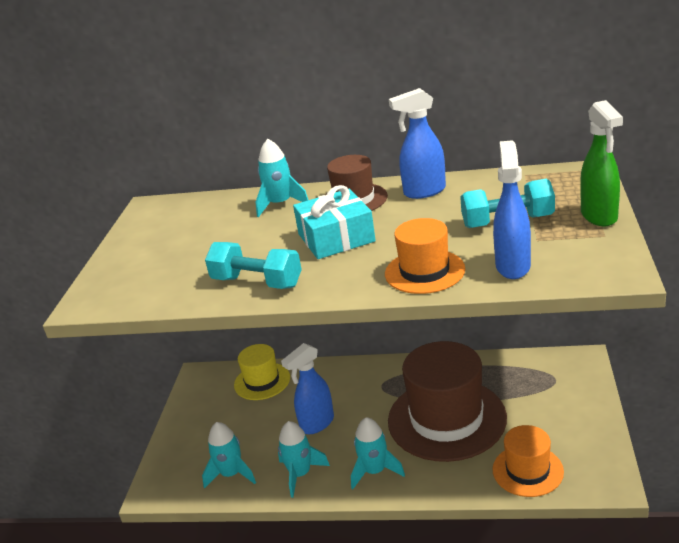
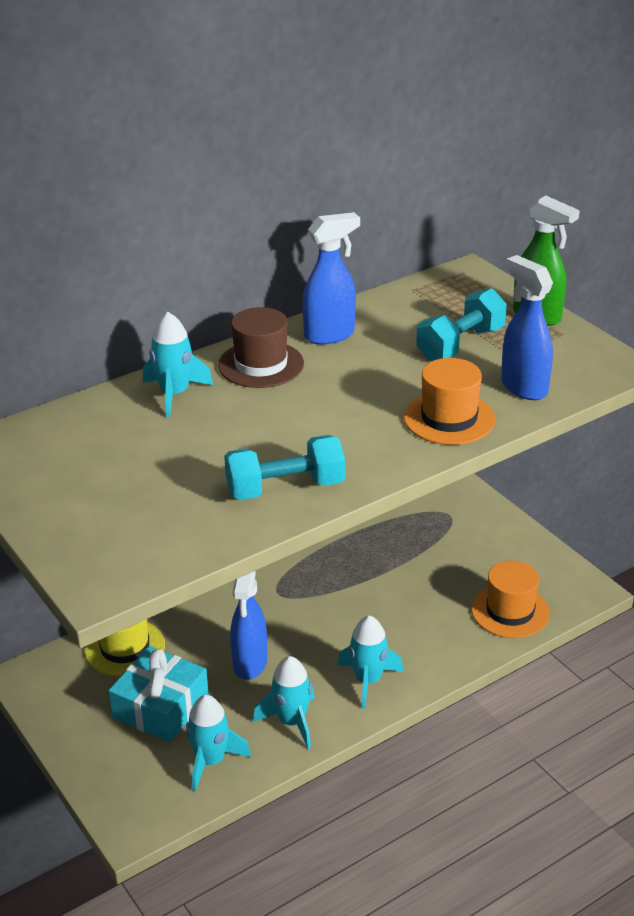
camera: 45 degrees left, 5 degrees up
(336, 238) = (304, 412): turquoise gift -> turquoise gift (161, 707)
(424, 192) = (330, 335): blue spray bottle -> blue spray bottle turned 150 degrees counterclockwise
(446, 419) = (385, 597): brown hat -> none

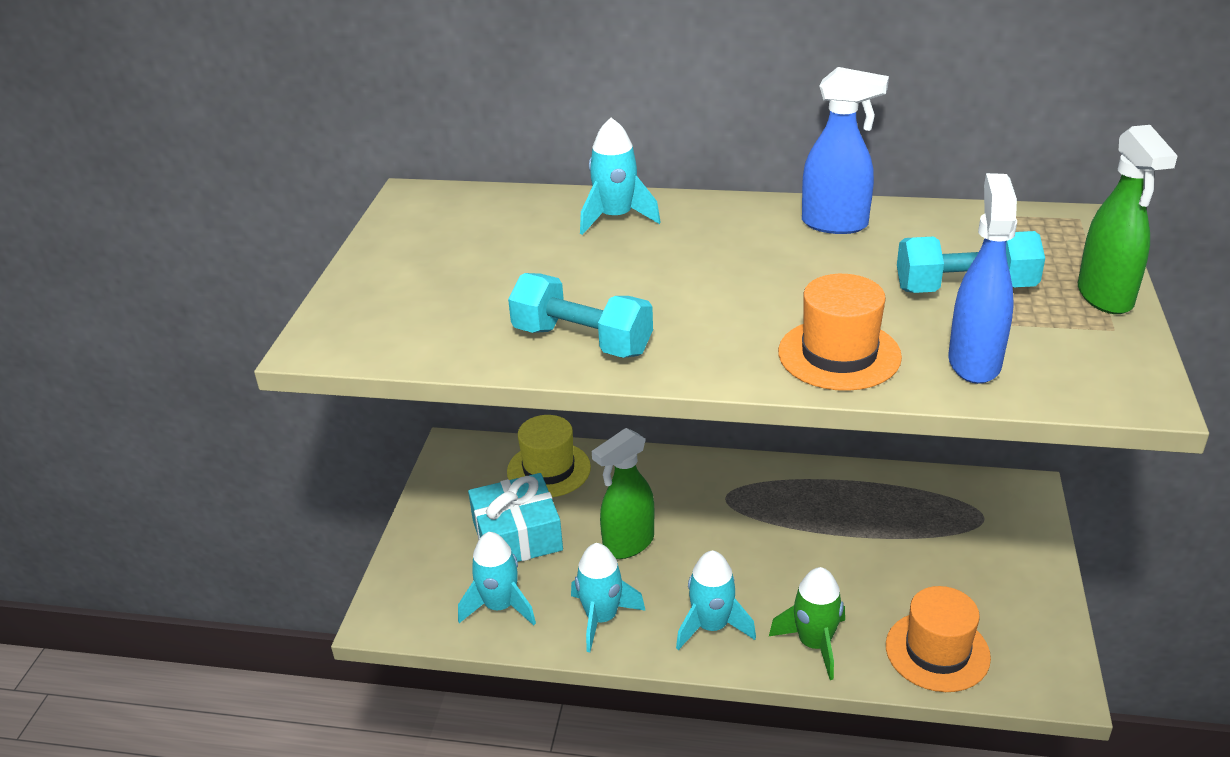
camera: 45 degrees right, 0 degrees up
(250, 664) = (628, 544): blue spray bottle -> green spray bottle
(261, 364) = (728, 224): brown hat -> none
(440, 651) = (814, 644): none -> green rocket

